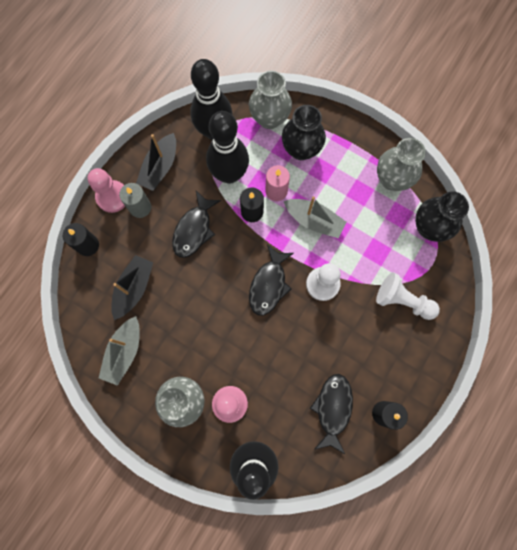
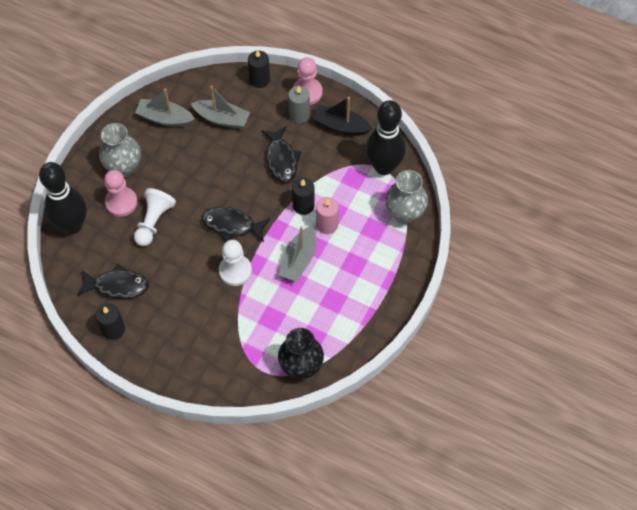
camera: 85 degrees right, 15 degrees down
(134, 288) = (222, 119): black boat -> grey boat
(194, 229) = (281, 159): black fish -> black fish turned 120 degrees counterclockwise
(229, 174) = (340, 183): black bowling pin -> none
(301, 149) = (374, 244): black vase -> none
(392, 179) = (351, 330): grey vase -> none
(402, 301) = (222, 343): white pawn -> white pawn (154, 222)

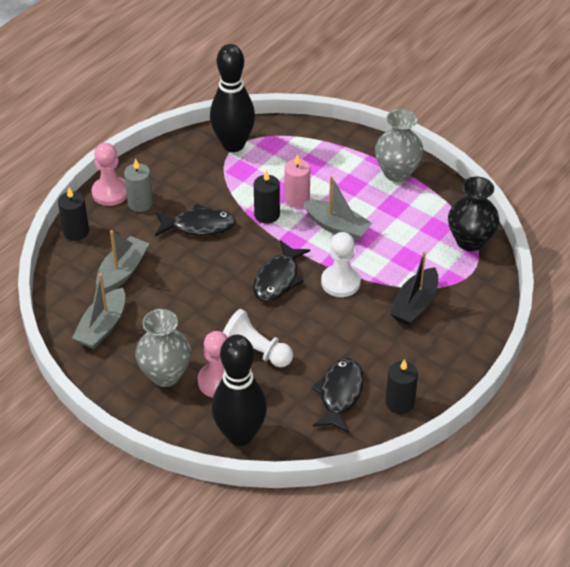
camera: 80 degrees left, 15 degrees down
(340, 126) = (168, 171): black boat -> black boat (415, 305)
(404, 213) = (297, 138): grey vase -> grey vase (397, 173)

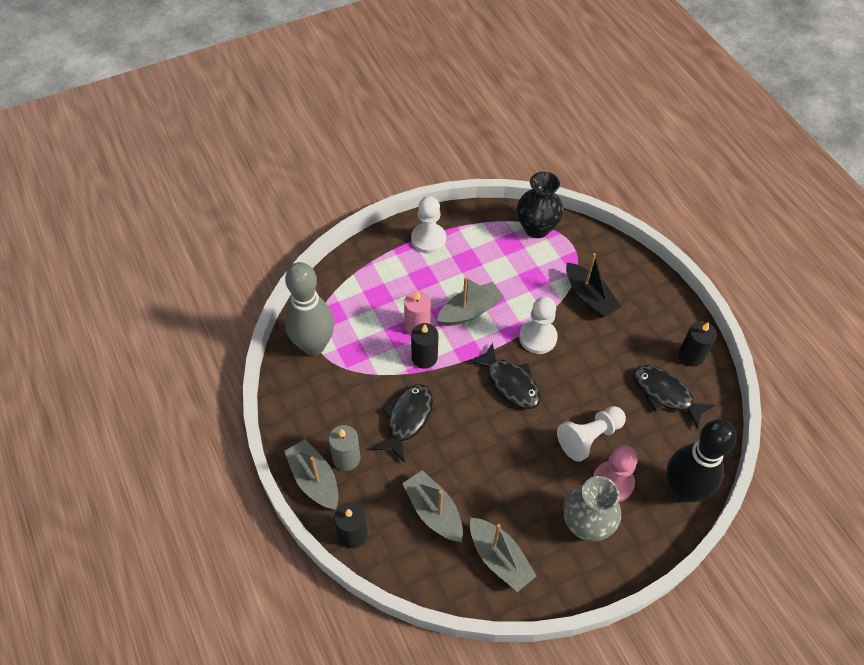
camera: 65 degrees left, 10 degrees up
(110, 192) = (314, 480): pink pawn -> grey boat
(233, 144) = (313, 345): black bowling pin -> grey bowling pin
(397, 173) = (428, 239): grey vase -> white pawn

